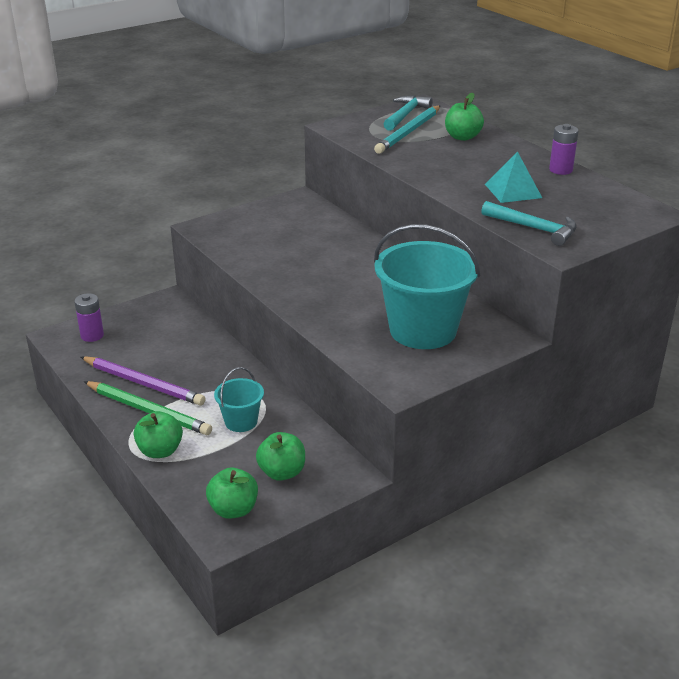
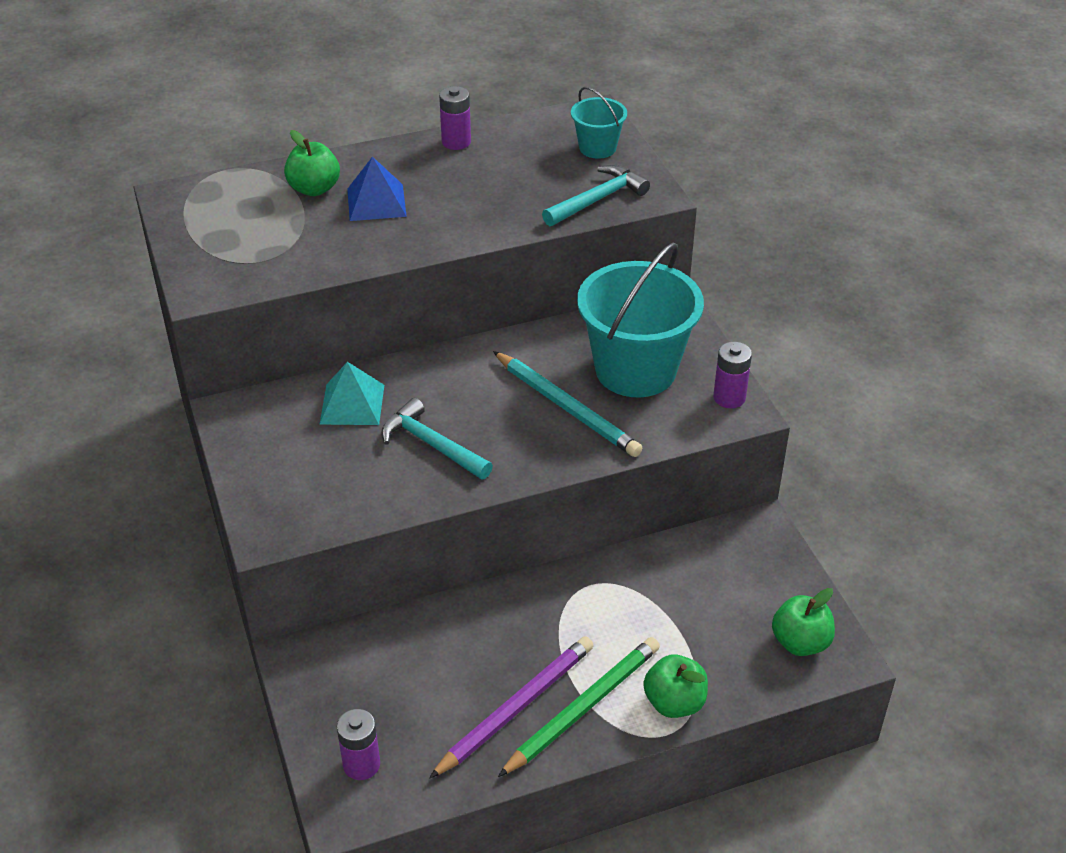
camera: 75 degrees left, 10 degrees up
(241, 421) = (635, 612): turquoise bucket -> turquoise bucket (597, 148)
(282, 472) = (743, 588): green apple -> none
(405, 115) = (205, 219): turquoise hammer -> turquoise hammer (432, 445)
(408, 132) = (268, 229): turquoise pencil -> turquoise pencil (566, 407)
(414, 377) = (729, 398): none -> purple battery
(463, 156) = (376, 202): none -> blue pyramid
(513, 191) = (495, 189): turquoise pyramid -> turquoise pyramid (352, 404)

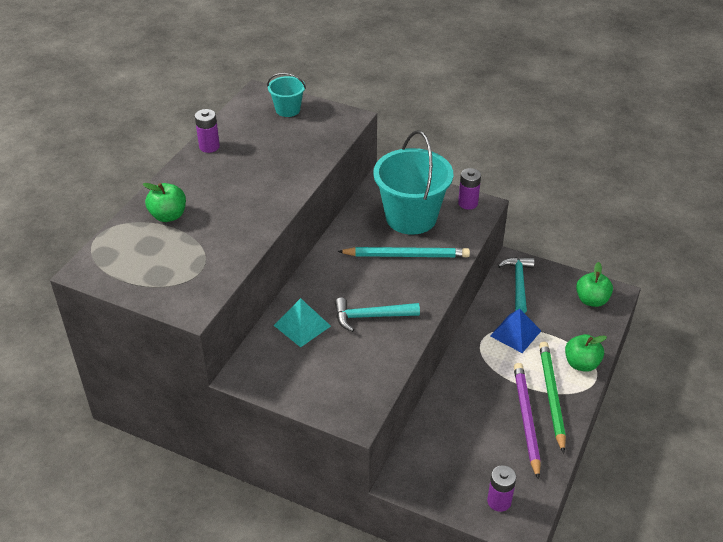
camera: 45 degrees left, 0 degrees up
(376, 202) = (215, 202): blue pyramid -> blue pyramid (515, 333)
(597, 200) = (327, 135): turquoise hammer -> turquoise hammer (518, 283)

